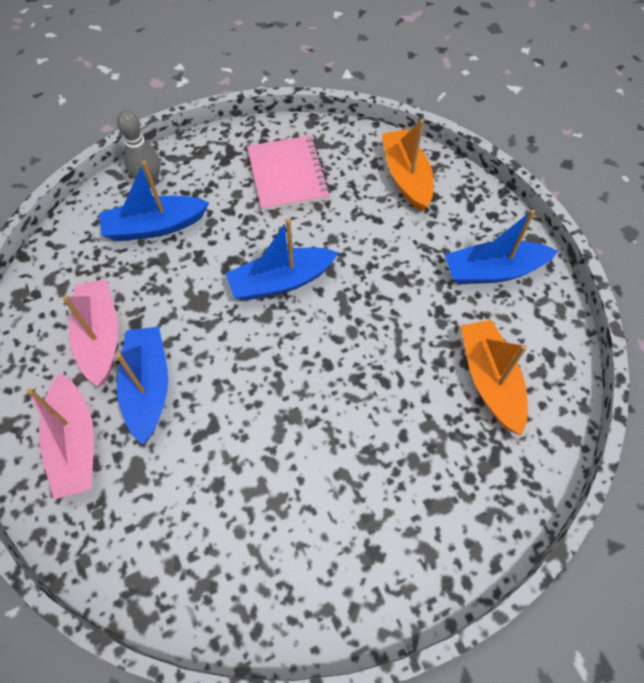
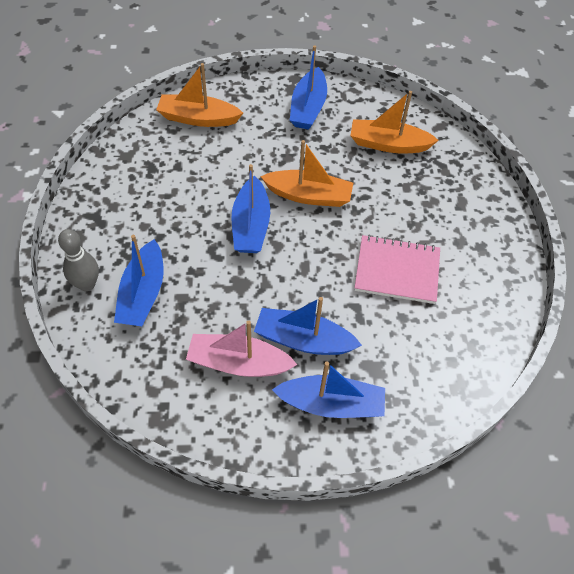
camera: 70 degrees left, 5 degrees down
(75, 444) = (331, 404): pink boat -> blue boat
(288, 175) = (147, 186): pink notebook -> pink notebook (397, 270)
(353, 321) = (309, 196): none -> orange boat

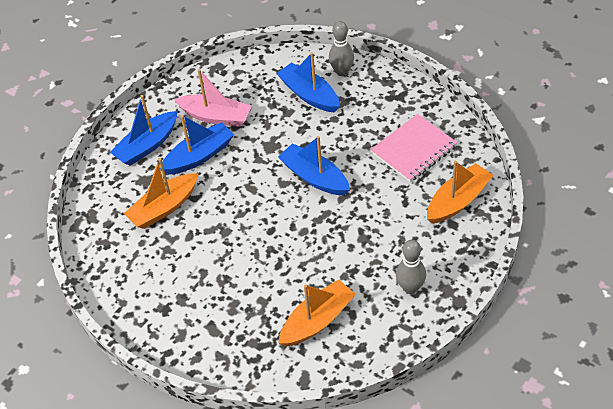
camera: 135 degrees right, 5 degrees down
(238, 363) = (216, 117): pink boat -> pink boat turned 60 degrees clockwise
(308, 108) = (410, 287): blue boat -> grey bowling pin
(309, 196) = (311, 228): orange boat -> orange boat (164, 208)
(397, 270) = (197, 240): pink notebook -> pink notebook (414, 150)

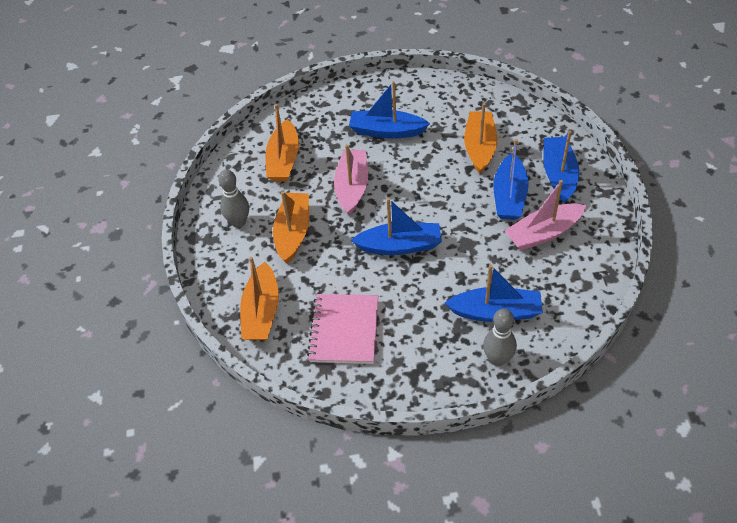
camera: 135 degrees right, 0 degrees up
(207, 280) = (386, 131): none -> blue boat
(293, 249) = (352, 187): none -> pink boat
(377, 245) = (293, 232): none -> orange boat

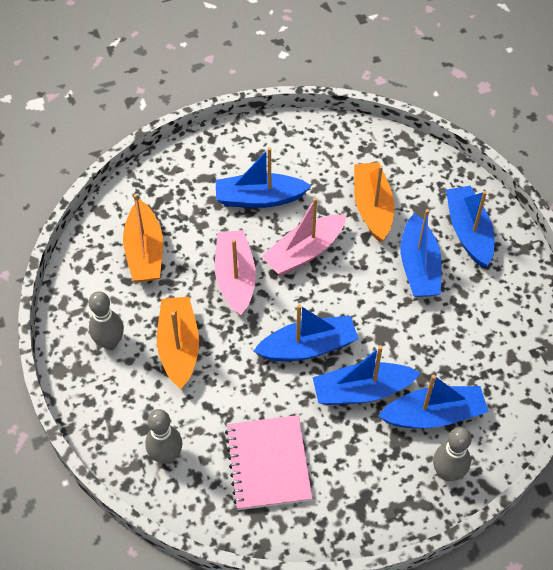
camera: 15 degrees left, 5 degrees up
(261, 312) = (166, 455): orange boat -> grey bowling pin
(437, 285) = (361, 391): none -> blue boat
(543, 233) = (466, 309): pink boat -> pink boat (304, 252)

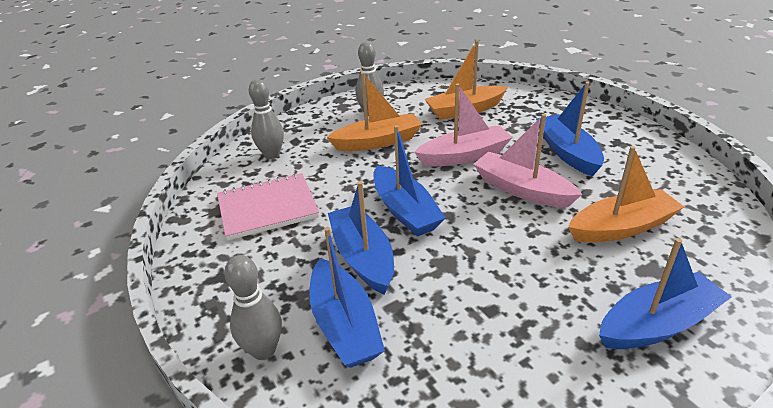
camera: 80 degrees right, 20 degrees down
(419, 267) = (561, 280): blue boat -> none

